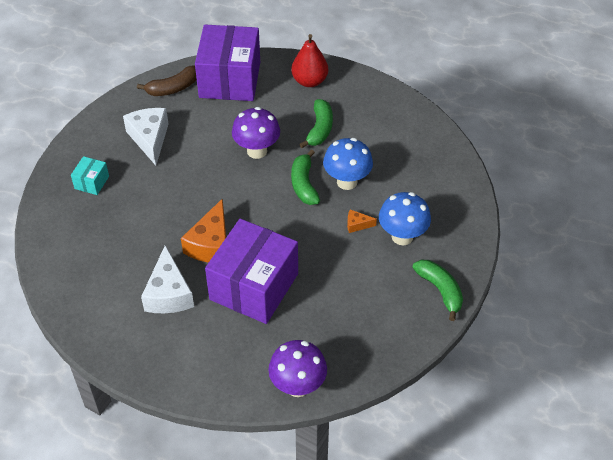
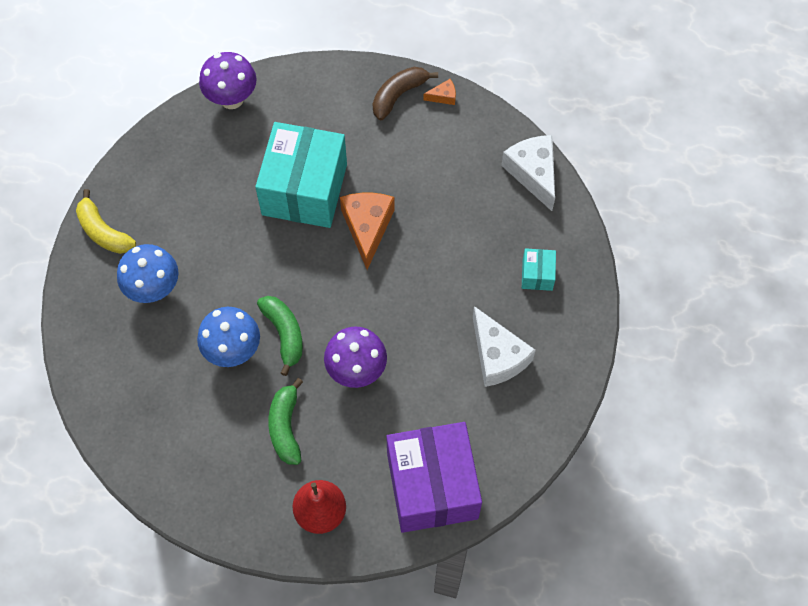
camera: 165 degrees right, 15 degrees up
(168, 293) = (391, 160): white cheese -> white cheese (533, 173)
(173, 88) = (503, 450): brown banana -> brown banana (398, 95)
(254, 286) = (304, 189): purple box -> turquoise box
(357, 225) = (209, 292): orange cheese -> orange cheese (443, 96)
(440, 290) = (103, 232): green banana -> yellow banana

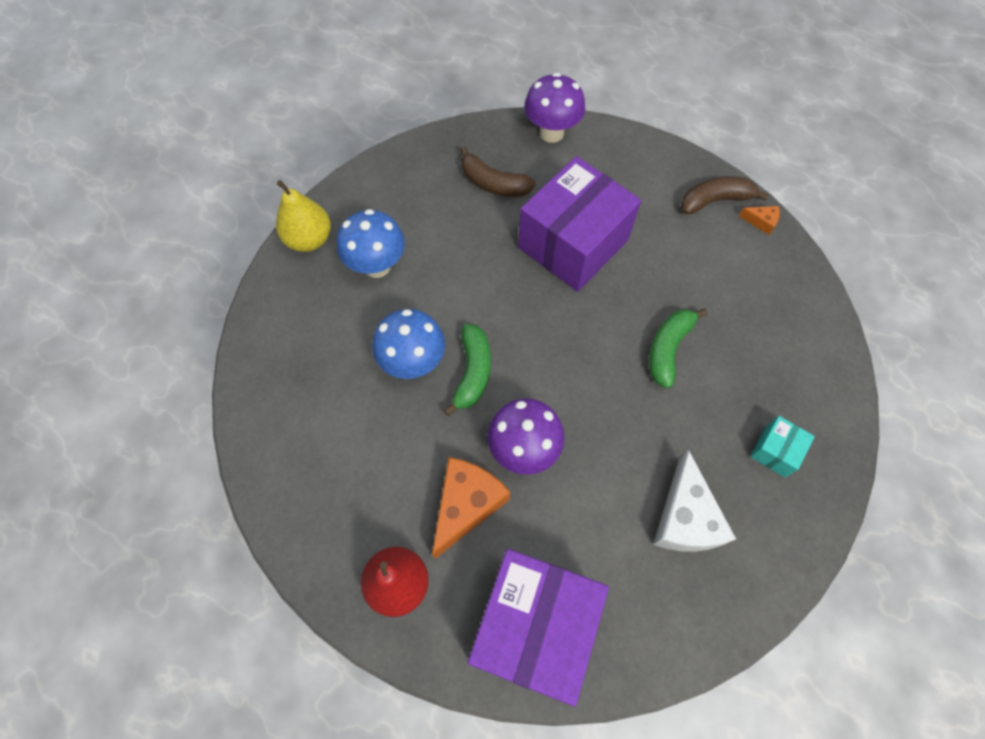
camera: 30 degrees right, 0 degrees up
(81, 296) = (309, 239): none -> yellow pear
(103, 232) = (366, 193): yellow banana -> none
(208, 169) = (493, 183): none -> brown banana
(285, 427) = (418, 468): green banana -> green banana (668, 349)
(304, 189) = (573, 244): turquoise box -> purple box
(367, 228) = (615, 310): orange cheese -> orange cheese (466, 505)
(533, 173) = (822, 341): white cheese -> none

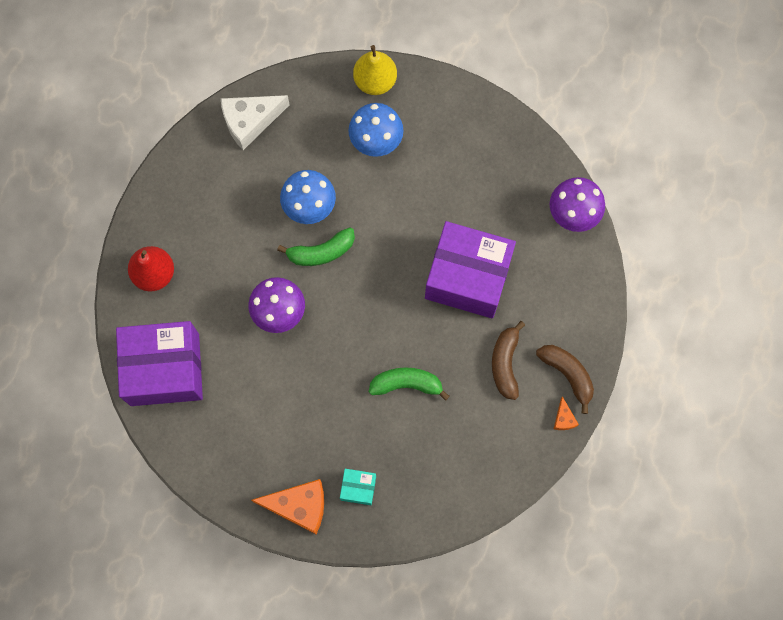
camera: 65 degrees right, 10 degrees up
(466, 505) = (223, 292): orange cheese -> orange cheese (299, 506)
(493, 183) = (495, 191): brown banana -> brown banana (505, 363)
(685, 517) = (279, 440): white cheese -> white cheese (250, 121)

